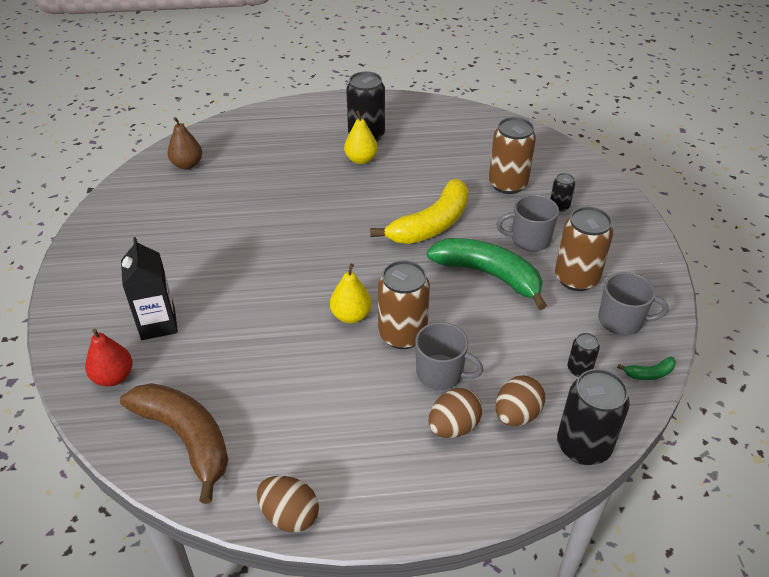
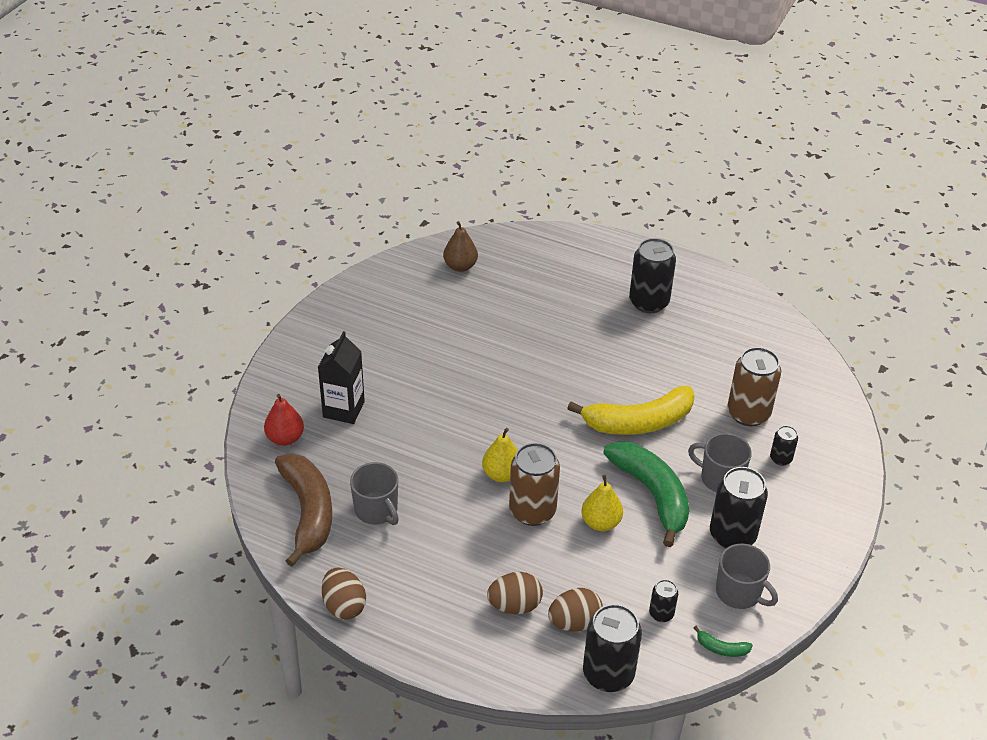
camera: 30 degrees right, 0 degrees up
(361, 159) = (623, 326): yellow pear -> yellow pear (601, 522)
(441, 373) = (539, 558): grey mug -> grey mug (376, 510)
(576, 278) = (732, 535): brown can -> black can

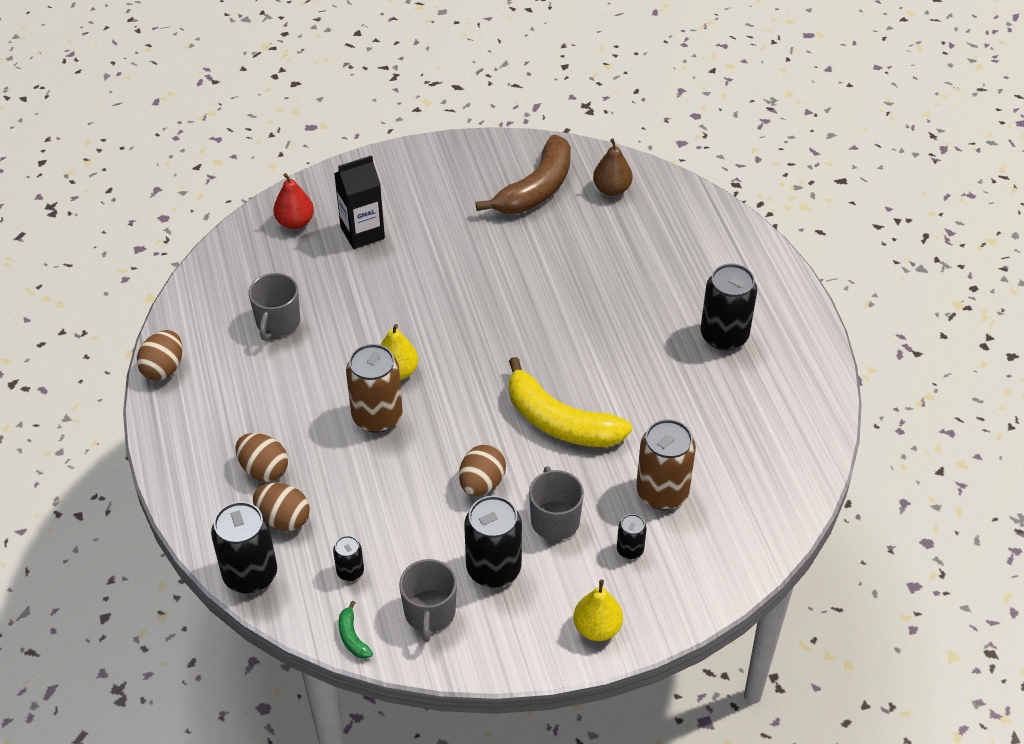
camera: 50 degrees right, 5 degrees up
(308, 512) = (234, 286): brown banana -> brown banana (536, 189)
(601, 522) = (411, 469): yellow pear -> yellow pear (597, 628)
(652, 494) = (482, 483): green banana -> brown egg

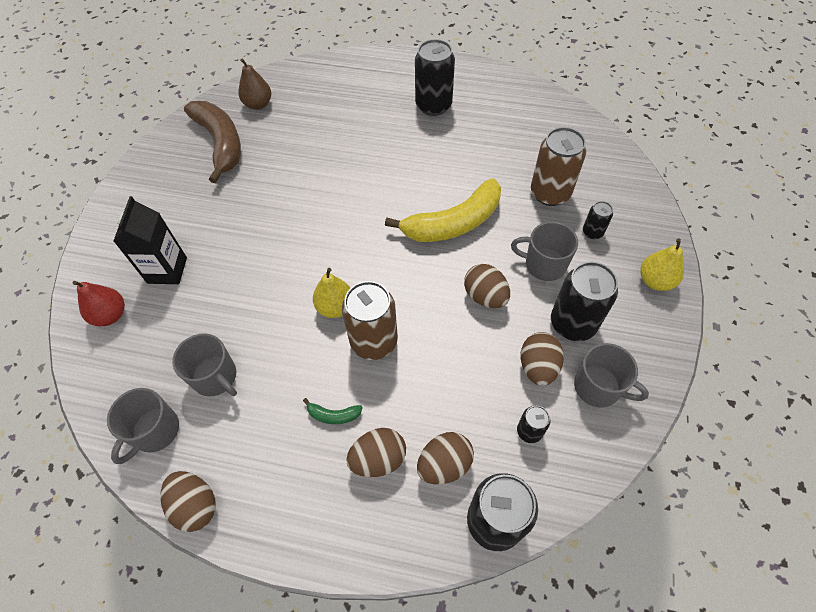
camera: 60 degrees left, 10 degrees up
(209, 310) = (155, 431): none -> grey mug
(352, 637) = (600, 458): green banana -> green banana (333, 415)
(424, 556) = (538, 367): none -> brown egg

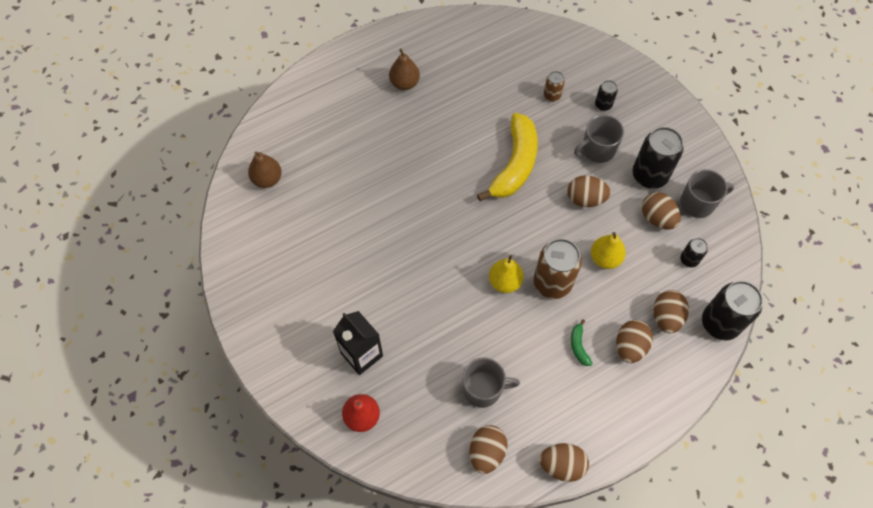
camera: 45 degrees left, 5 degrees up
(155, 431) = (486, 452): grey mug -> brown egg
(220, 143) = (278, 233): brown banana -> none
(333, 415) = (579, 346): green banana -> green banana turned 120 degrees clockwise
(433, 105) = (404, 83): black can -> brown pear
(550, 193) = (552, 96): brown can -> brown can, size x0.50
(655, 281) = (666, 111): yellow pear -> yellow pear (605, 258)

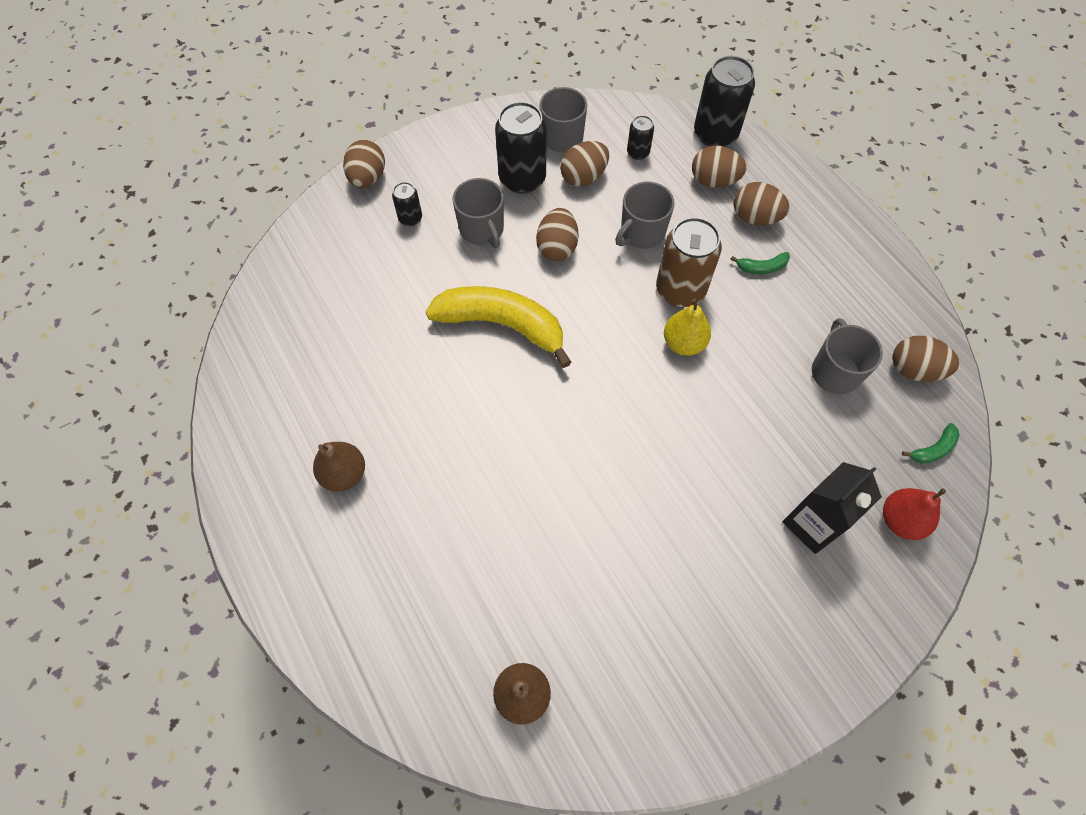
camera: 90 degrees left, 0 degrees up
(417, 452) = (933, 449): none -> green banana
(552, 96) = (389, 275): brown can -> none
(561, 465) = (911, 293): brown egg -> brown egg (368, 178)
(605, 258) = (641, 233): yellow pear -> grey mug

